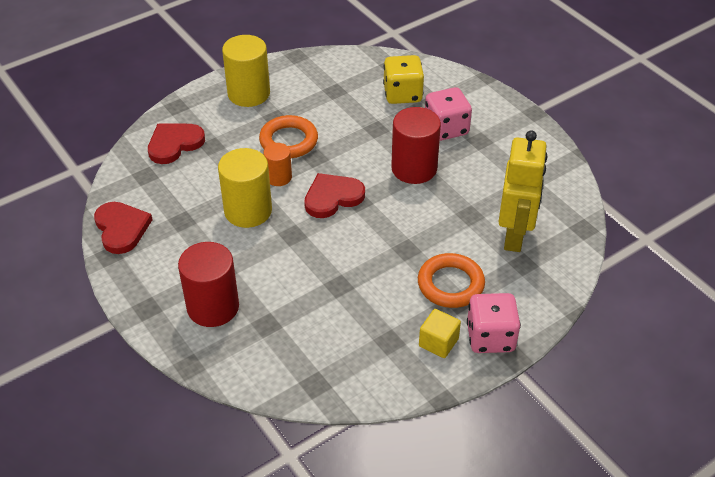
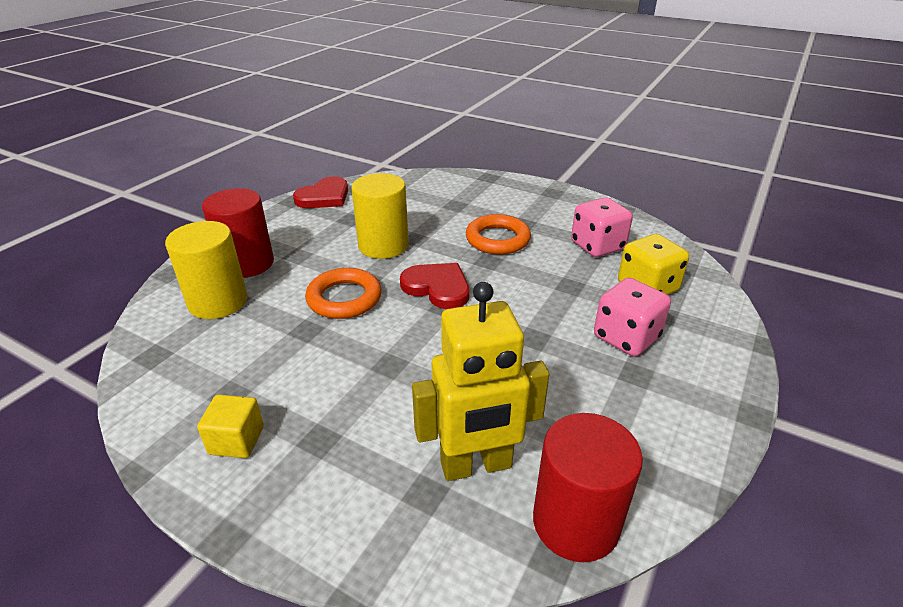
camera: 65 degrees right, 10 degrees down
(174, 144) = (441, 189): red heart -> none
(248, 93) = (541, 202): yellow cylinder -> yellow cylinder (218, 302)
(278, 177) = (441, 248): orange cylinder -> none
(414, 168) = (531, 331): red cylinder -> red cylinder (575, 522)
(450, 284) = (346, 422): orange ring -> orange ring (344, 298)
(490, 337) = (259, 495): pink dice -> pink dice (597, 246)

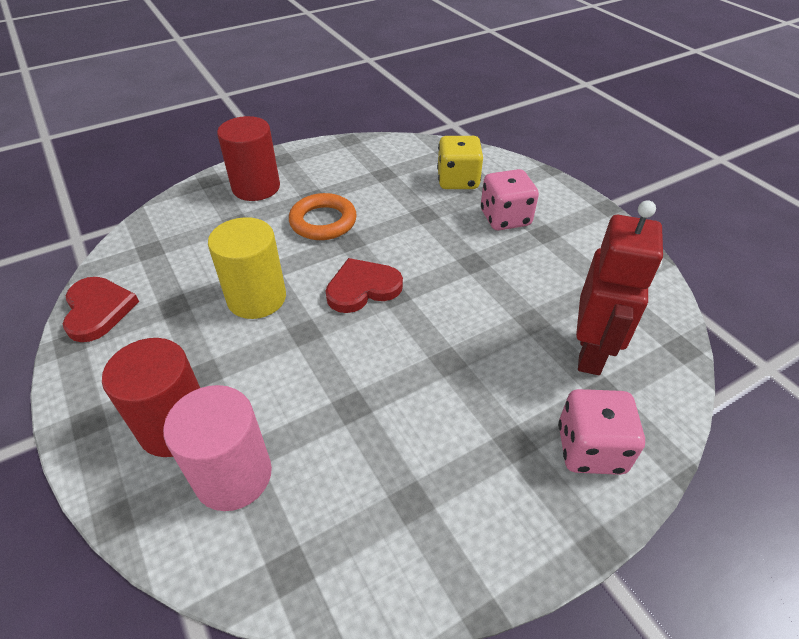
camera: 60 degrees left, 10 degrees up
(218, 302) = (233, 475): yellow cylinder -> pink cylinder
(236, 440) = (483, 510): yellow cube -> none
(344, 298) = (323, 359): orange ring -> none
(476, 465) = (591, 353): yellow robot -> red robot
(575, 522) = (660, 325): red cylinder -> red cylinder (256, 187)
(597, 246) = (386, 176): pink dice -> pink dice (590, 449)

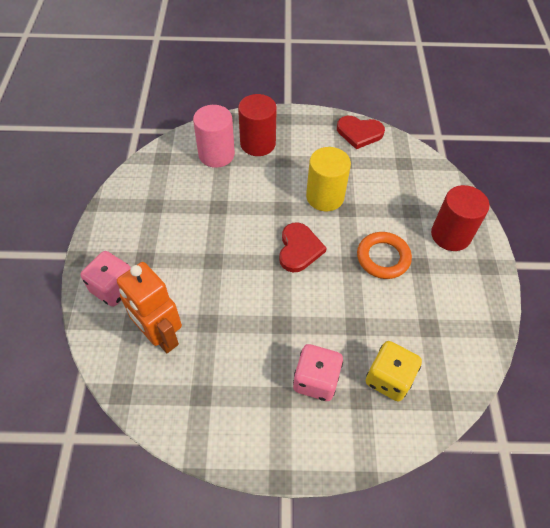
camera: 120 degrees right, 10 degrees up
(591, 353) = (160, 336): red robot -> orange robot

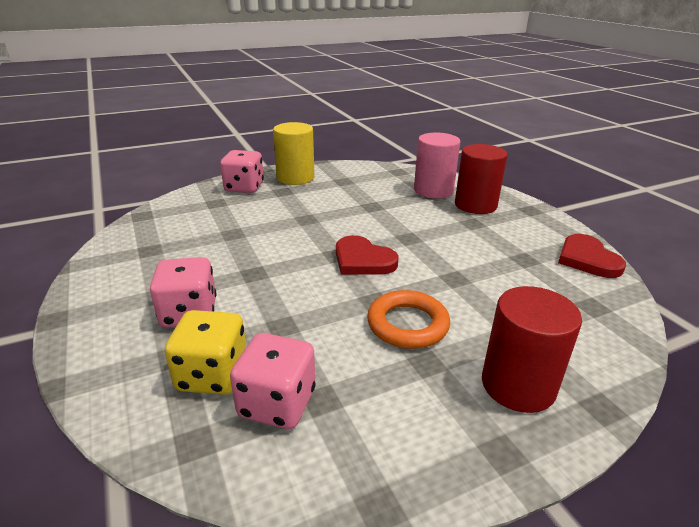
camera: 65 degrees right, 25 degrees down
(160, 336) = (206, 216): orange robot -> none
(299, 249) = (363, 260): red heart -> red heart turned 60 degrees clockwise
(325, 197) = (455, 259): yellow cylinder -> yellow cylinder (295, 178)
(425, 350) = (277, 403): none -> pink dice

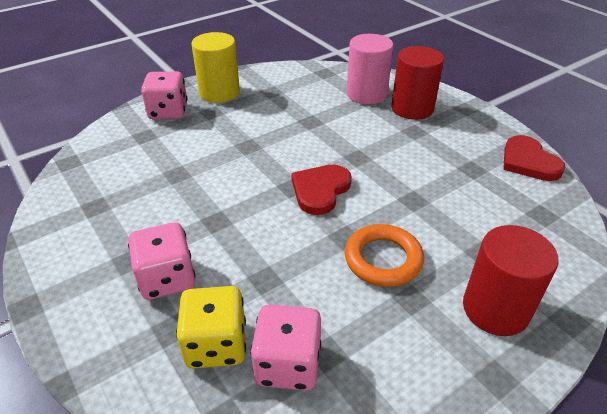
camera: 10 degrees left, 10 degrees up
(363, 260) = (320, 190): red heart -> red heart turned 90 degrees clockwise

